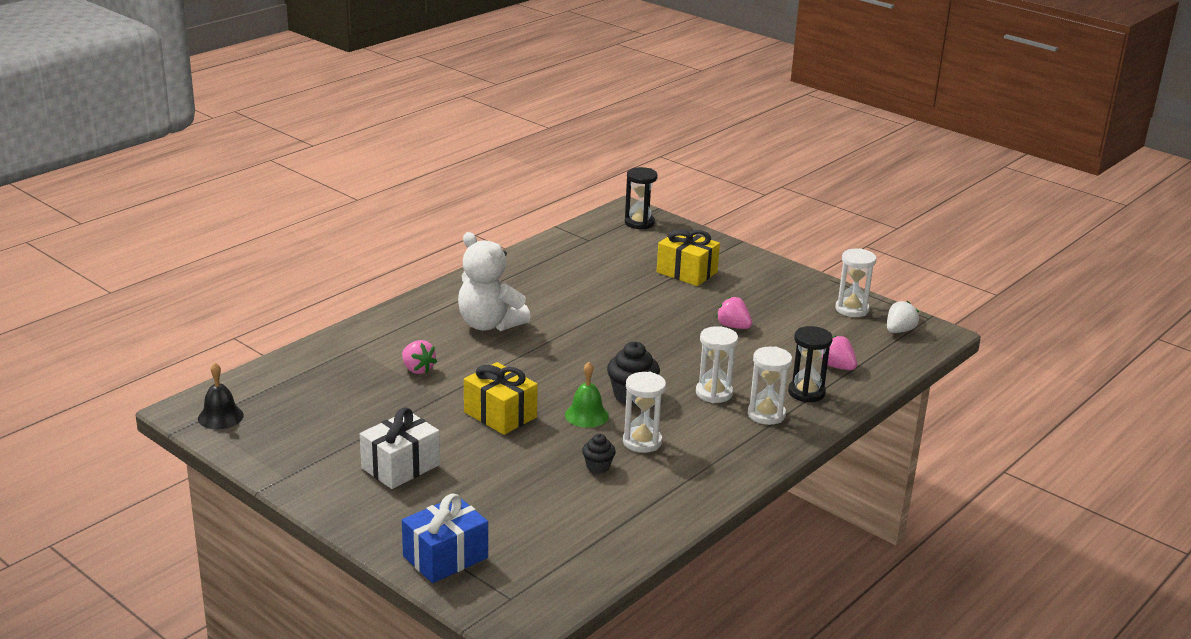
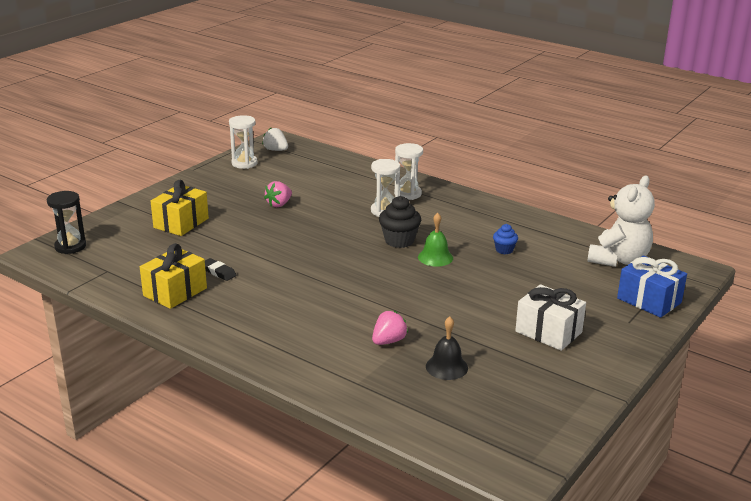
camera: 95 degrees left, 0 degrees up
(220, 417) = (519, 447): black bell -> black bell (446, 367)
(489, 324) = (293, 311): white teddy bear -> white teddy bear (619, 260)
(500, 414) = (450, 293): yellow gift -> yellow gift (175, 292)
(575, 290) = (218, 272): none -> black eraser
(598, 467) = (504, 250): black cupcake -> blue cupcake
(642, 442) = (463, 235): white hourglass -> none
(806, 392) = (373, 181): black hourglass -> none
(837, 367) = (333, 170): pink strawberry -> none

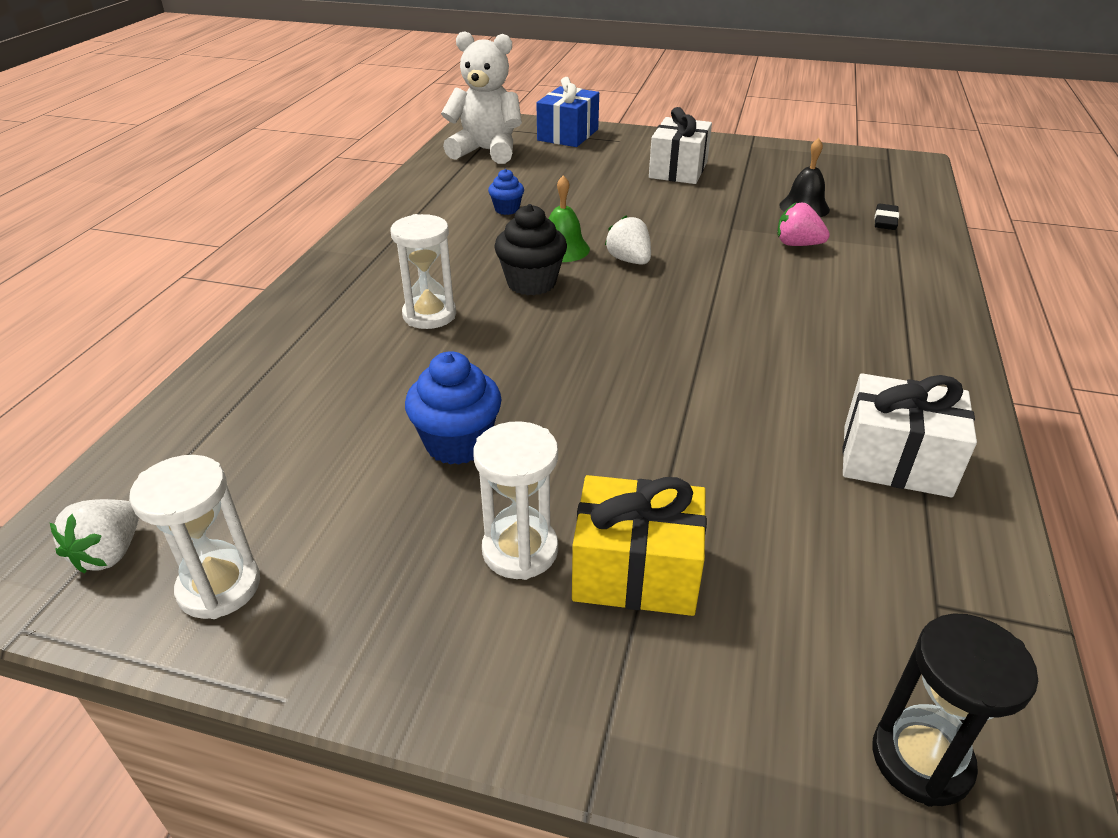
camera: 110 degrees left, 10 degrees up
(175, 292) = (896, 461): yellow gift -> white gift
(218, 272) = (783, 432): black eraser -> black eraser (885, 221)
(279, 204) = (457, 443): pink strawberry -> blue cupcake
(406, 274) = (629, 260): none -> white strawberry
(407, 194) = (347, 306): white hourglass -> white hourglass (520, 550)

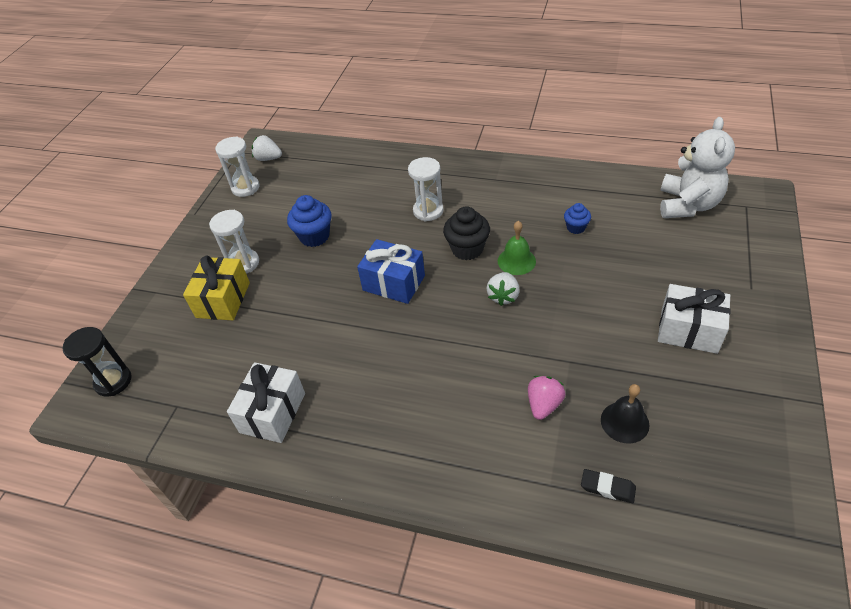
camera: 95 degrees right, 10 degrees up
(568, 135) = (750, 251): blue gift -> blue gift (394, 283)
(629, 260) = (503, 296): white strawberry -> white strawberry turned 135 degrees clockwise

